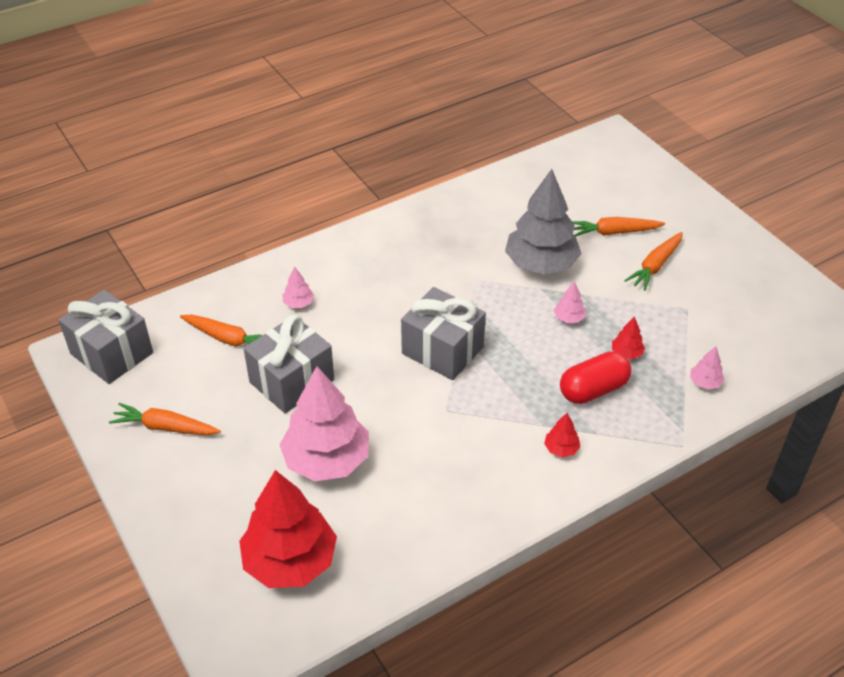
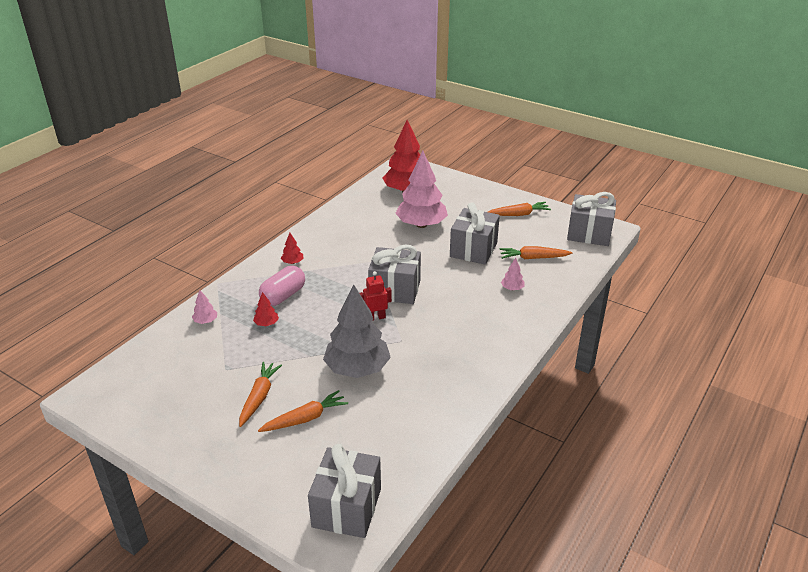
camera: 155 degrees right, 10 degrees down
(489, 318) = (375, 317): none -> red robot
(569, 318) = (317, 334): pink tree -> none
(593, 390) = (283, 296): red capsule -> pink capsule
(602, 158) = (347, 507): none -> grey gift

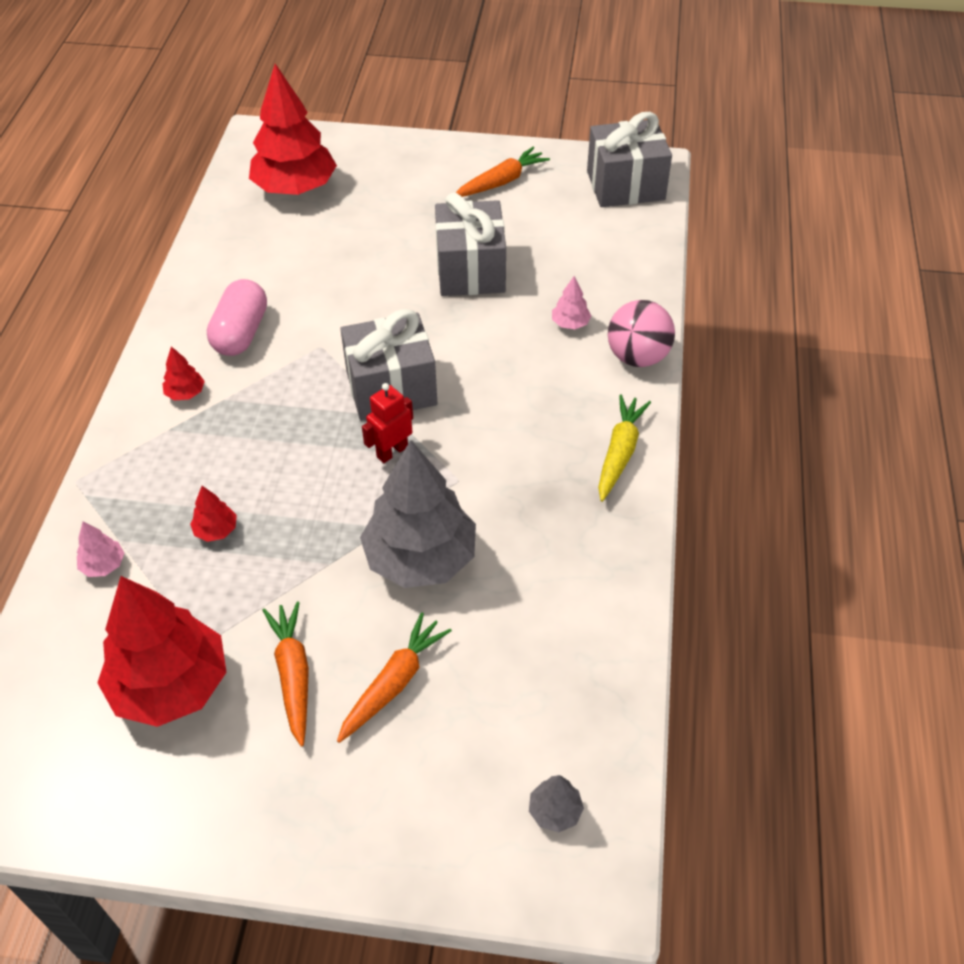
camera: 25 degrees left, 15 degrees up
(200, 381) = (171, 685): none -> red tree
(283, 296) = (211, 465): pink capsule -> pink capsule (241, 333)
(347, 507) = (555, 811): grey gift -> grey tree
(421, 225) = (359, 248): pink tree -> none
(498, 356) = (619, 452): none -> yellow carrot
(533, 258) = (569, 257): orange carrot -> none
(540, 314) = (637, 357): none -> pink ball

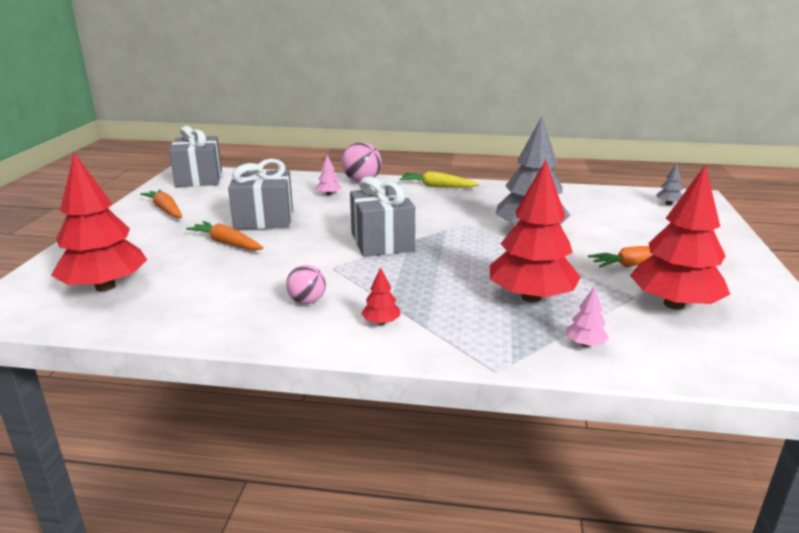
camera: 90 degrees left, 25 degrees down
(216, 530) = (531, 297): red tree -> red tree, size x2.45
(241, 333) = (307, 301): pink capsule -> pink ball
(392, 452) = (443, 241): red robot -> none
(394, 683) = (622, 237): orange carrot -> orange carrot (226, 243)

